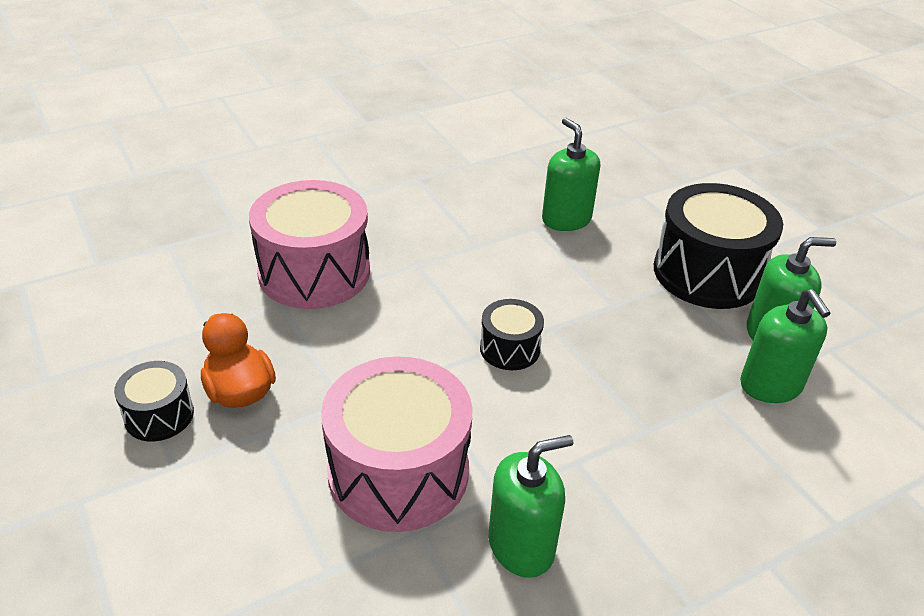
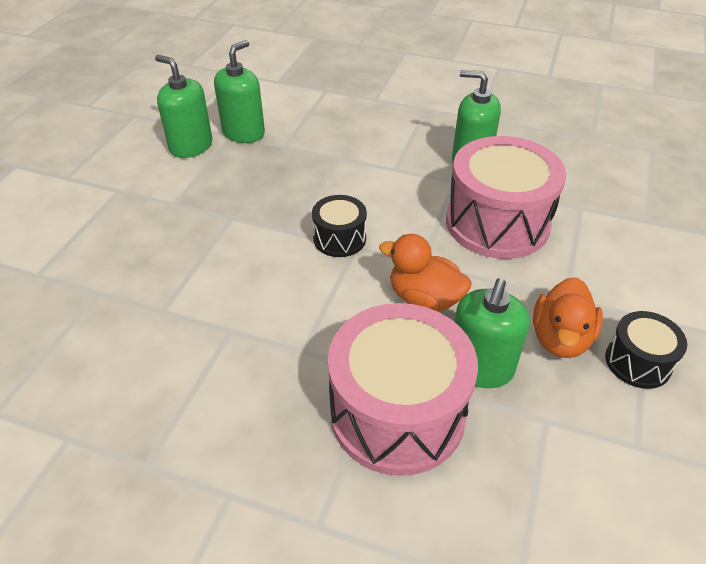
camera: 130 degrees left, 5 degrees up
(379, 349) = (424, 299): none -> orange duck
(566, 219) = (128, 298): green soap dispenser -> green soap dispenser (480, 367)
(707, 273) = (140, 193): black drum -> none

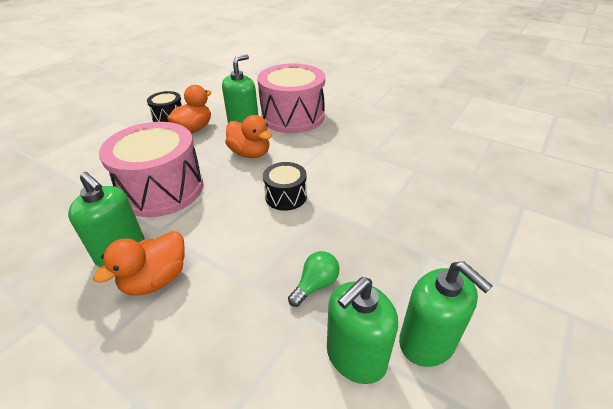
camera: 165 degrees left, 5 degrees down
(281, 164) = (316, 285): none -> green light bulb
(419, 148) = (156, 279): none -> orange duck

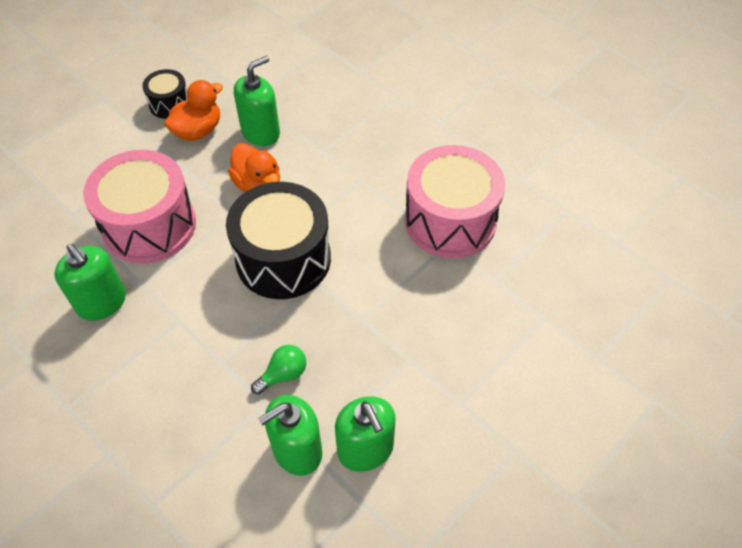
camera: 10 degrees right, 15 degrees up
(156, 279) = (133, 341): orange duck -> none
(286, 196) = (283, 259): black drum -> black drum, size x2.00
(293, 117) = (326, 127): pink drum -> pink drum (450, 221)

